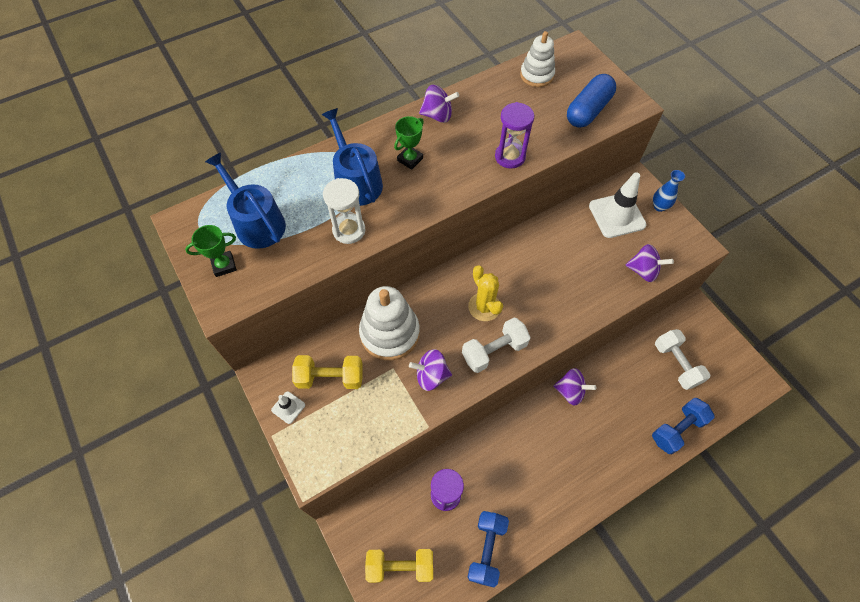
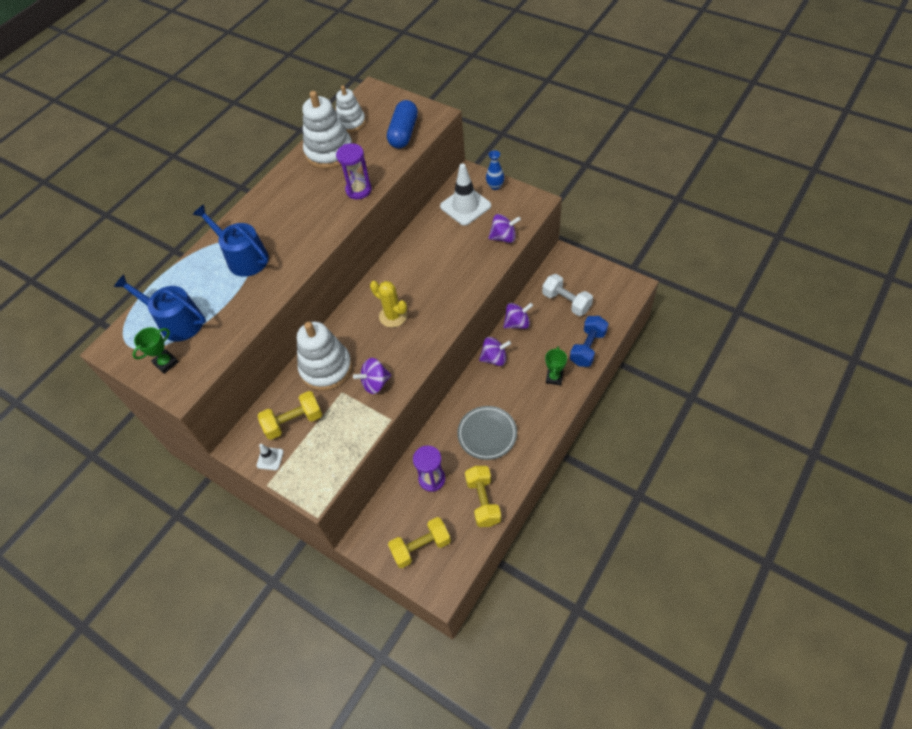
camera: 20 degrees left, 5 degrees down
(349, 230) = (256, 294): white hourglass -> none
(410, 159) = (279, 224): green trophy -> green trophy (554, 377)
(438, 115) = (286, 183): purple spinning top -> purple spinning top (517, 323)
(487, 549) = (483, 501): blue dumbbell -> yellow dumbbell
(494, 351) = (416, 343): white dumbbell -> none
(498, 99) = (329, 152): none -> white stacking toy
(524, 474) = (487, 434): none -> grey plate

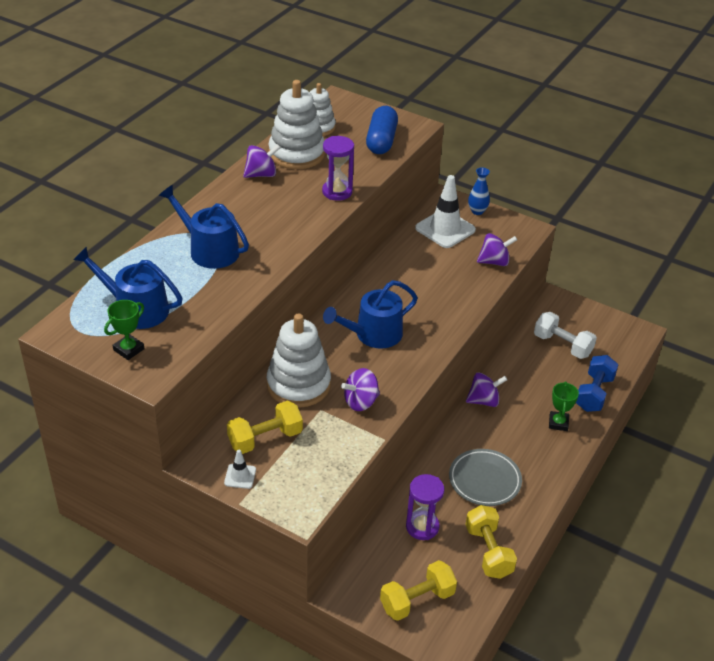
camera: 10 degrees left, 15 degrees down
(393, 316) = (373, 334): yellow cactus -> blue watering can
(517, 323) = (507, 365): purple spinning top -> purple spinning top (261, 174)

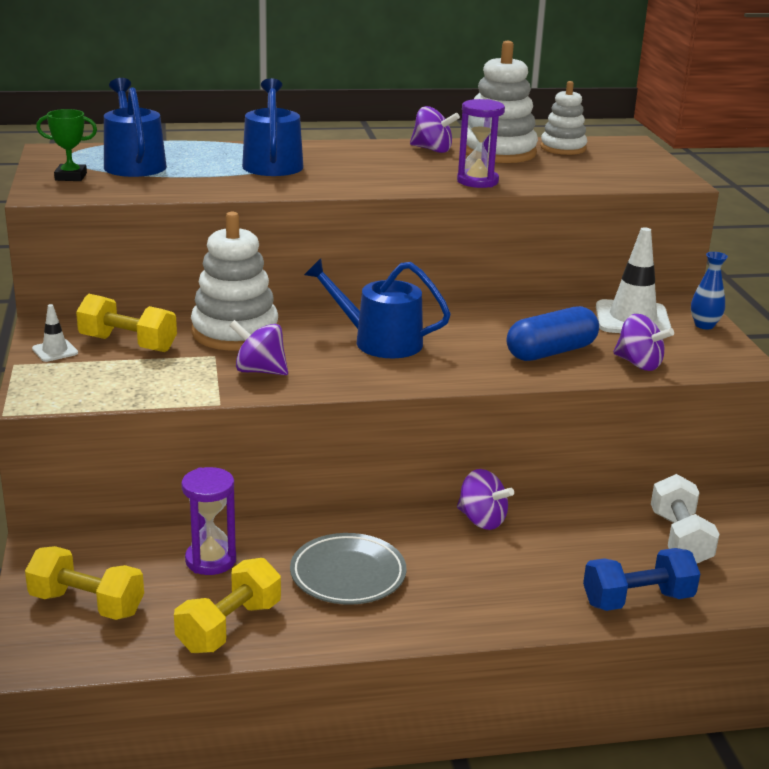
camera: 50 degrees right, 15 degrees down
(381, 141) = (610, 175): blue capsule -> blue capsule (551, 352)
(558, 423) = (534, 592): green trophy -> none

